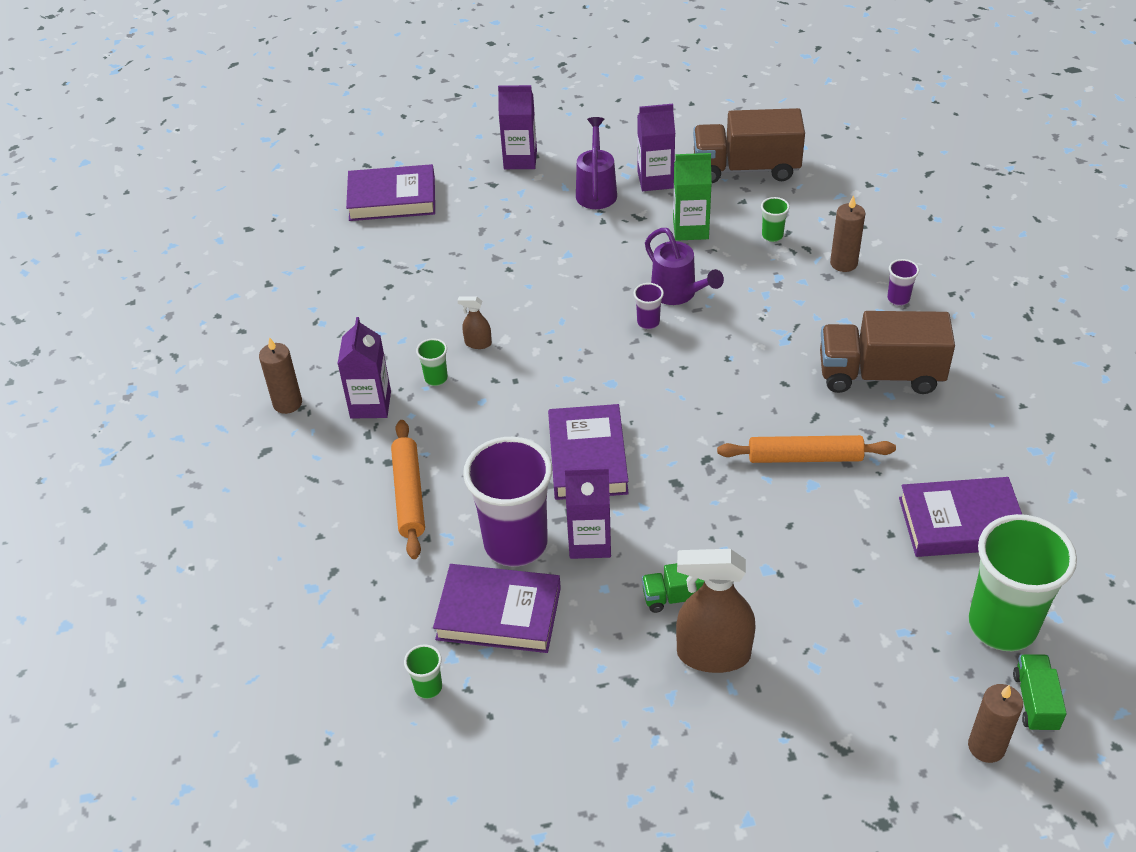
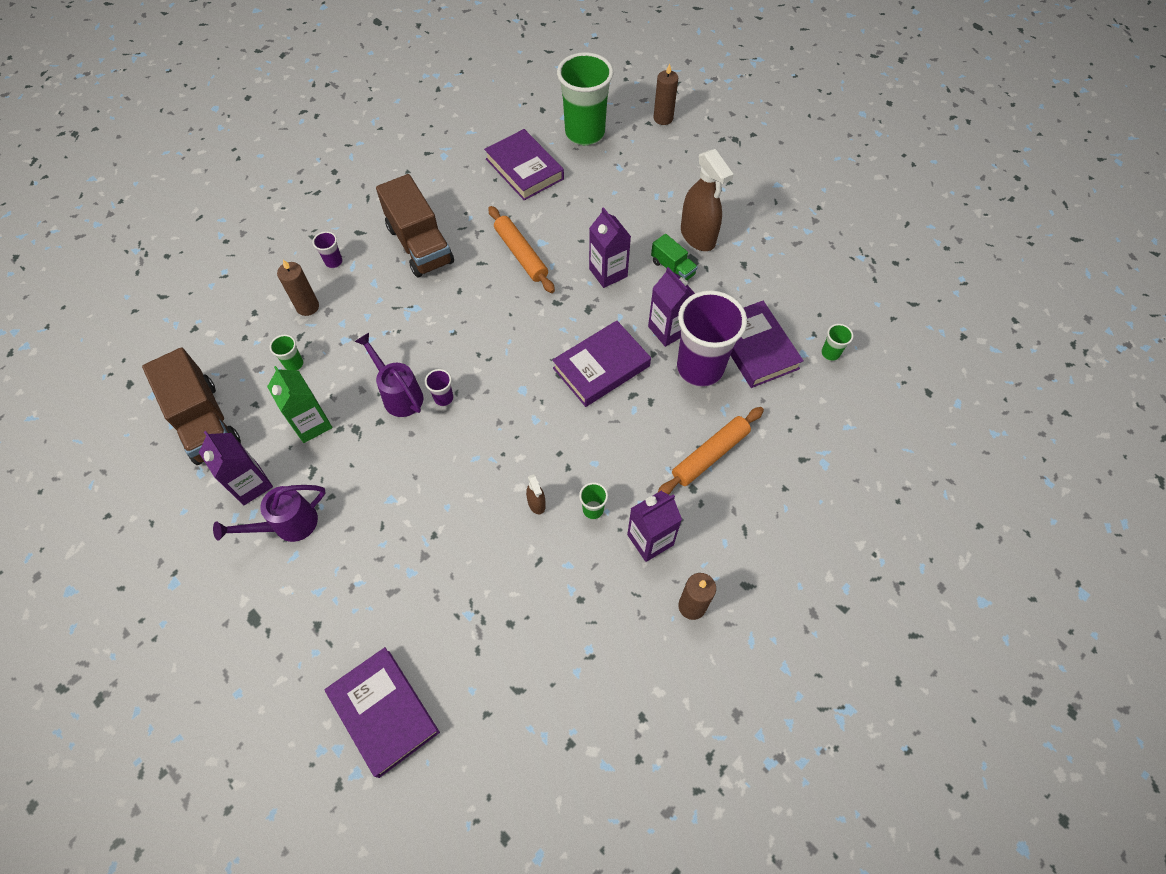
camera: 125 degrees left, 15 degrees up
(520, 159) = (265, 623): purple carton -> purple carton (608, 273)
(678, 294) = (399, 394): purple watering can -> purple watering can turned 60 degrees counterclockwise
(1035, 702) = (623, 109): green truck -> none

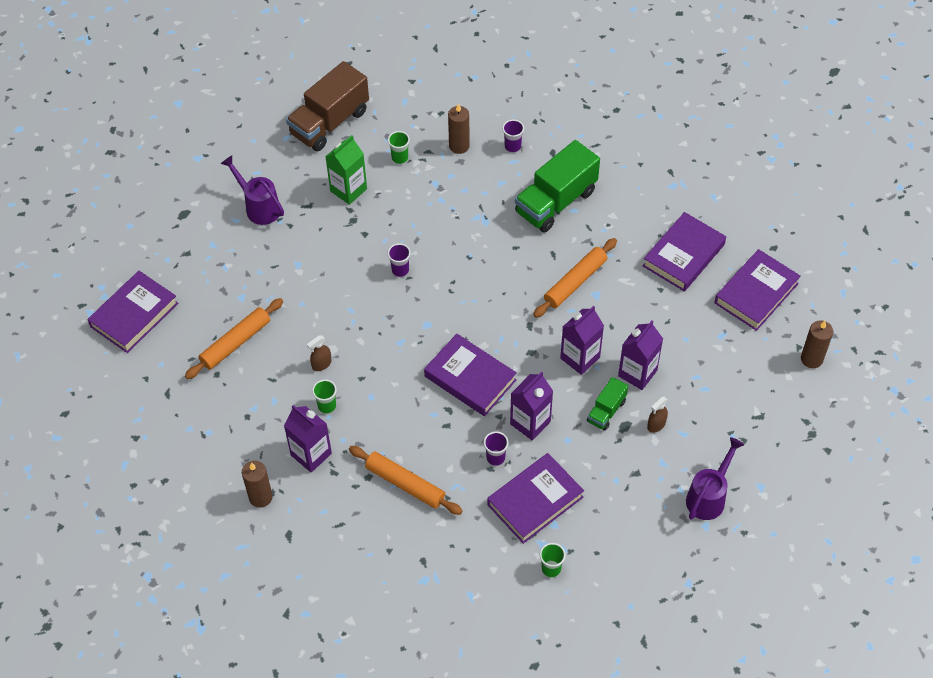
camera: 75 degrees right, 5 degrees down
(251, 484) = (285, 172): purple carton -> purple carton (637, 373)
(399, 394) = (394, 238): purple watering can -> purple watering can (708, 497)
(420, 245) = (556, 202): brown truck -> green truck
(473, 592) = (236, 343): none -> orange rolling pin
(585, 133) = (756, 293): green cup -> purple book
(698, 236) = (656, 425): brown spray bottle -> brown spray bottle, size x0.46
(700, 368) = (495, 458): purple cup -> purple cup, size x0.40

